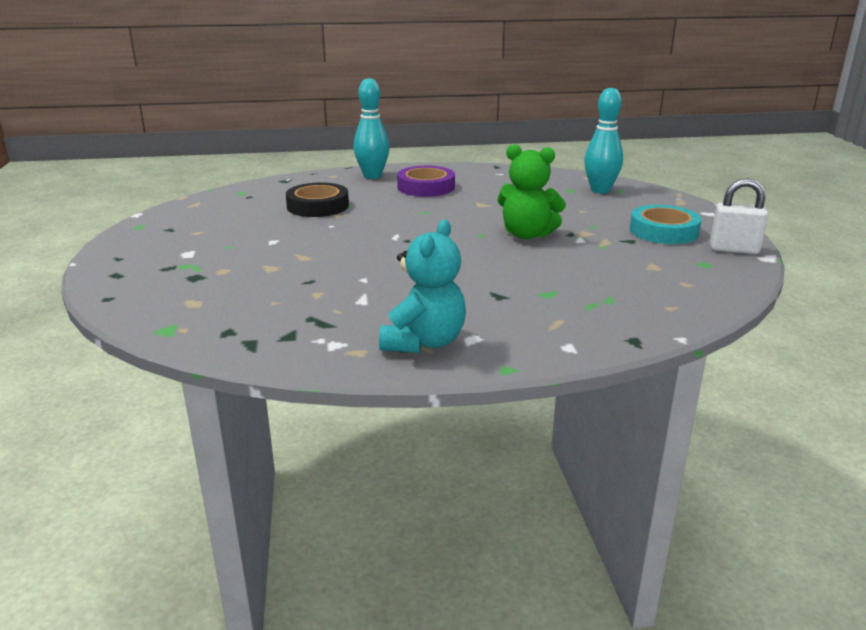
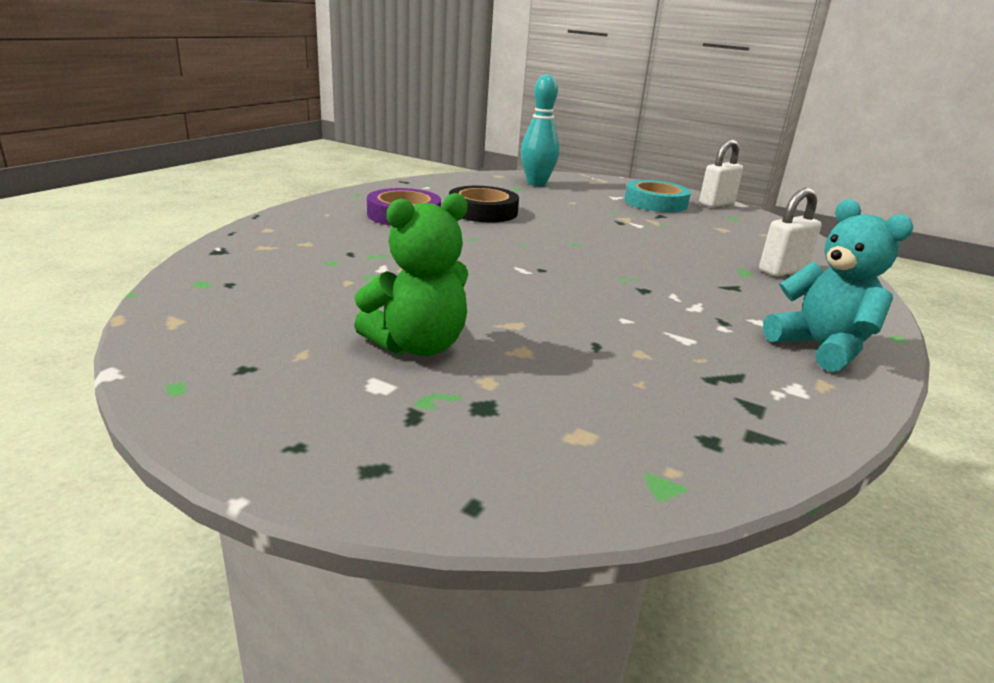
camera: 55 degrees left, 0 degrees up
(318, 206) = (357, 266): black tape -> black tape (483, 211)
(372, 176) = (315, 218): turquoise bowling pin -> none
(527, 234) = (601, 232): green teddy bear -> green teddy bear (417, 346)
(585, 305) = (782, 270): none -> white padlock

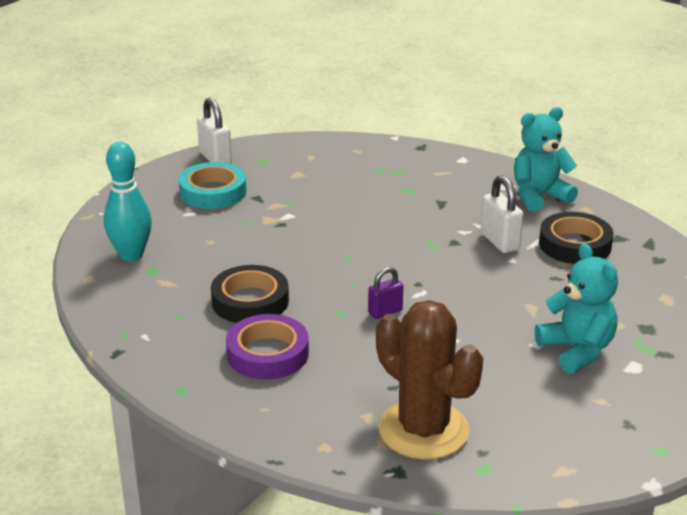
camera: 80 degrees left, 5 degrees up
(276, 261) = (423, 430): none -> brown cactus
(417, 346) = (577, 350): green teddy bear -> turquoise teddy bear
(480, 254) = (385, 312): none -> purple padlock
(699, 365) = (575, 245): none -> black tape
(782, 270) = (402, 173): white padlock -> white padlock (499, 242)

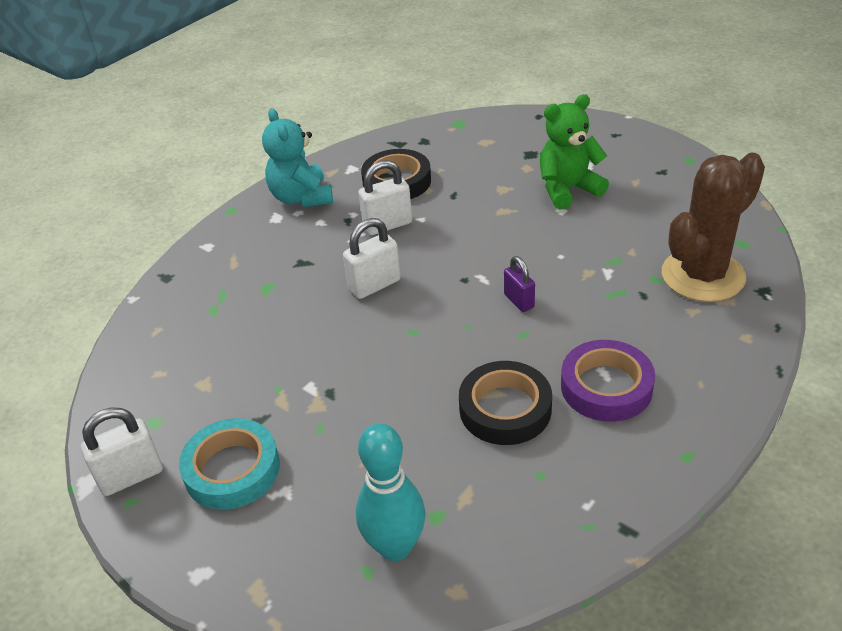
camera: 85 degrees left, 10 degrees up
(409, 238) = (374, 285): none -> white padlock
(577, 350) = (568, 189): turquoise teddy bear -> green teddy bear

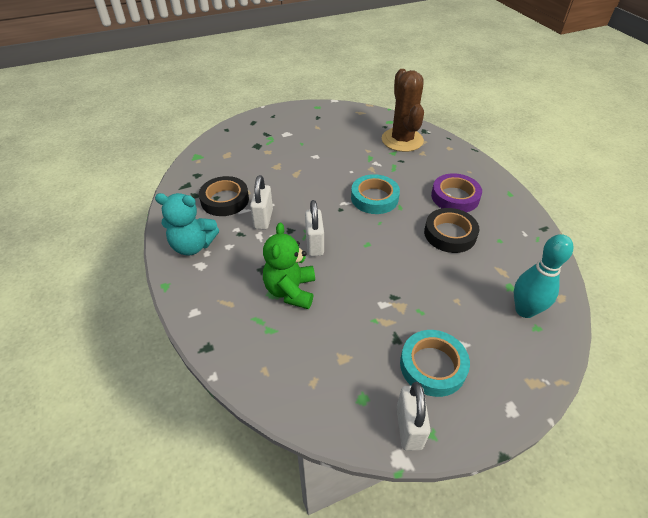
camera: 65 degrees left, 5 degrees up
(519, 301) = (374, 198): purple padlock -> turquoise tape
(568, 189) = (301, 147): green teddy bear -> green teddy bear (290, 291)

